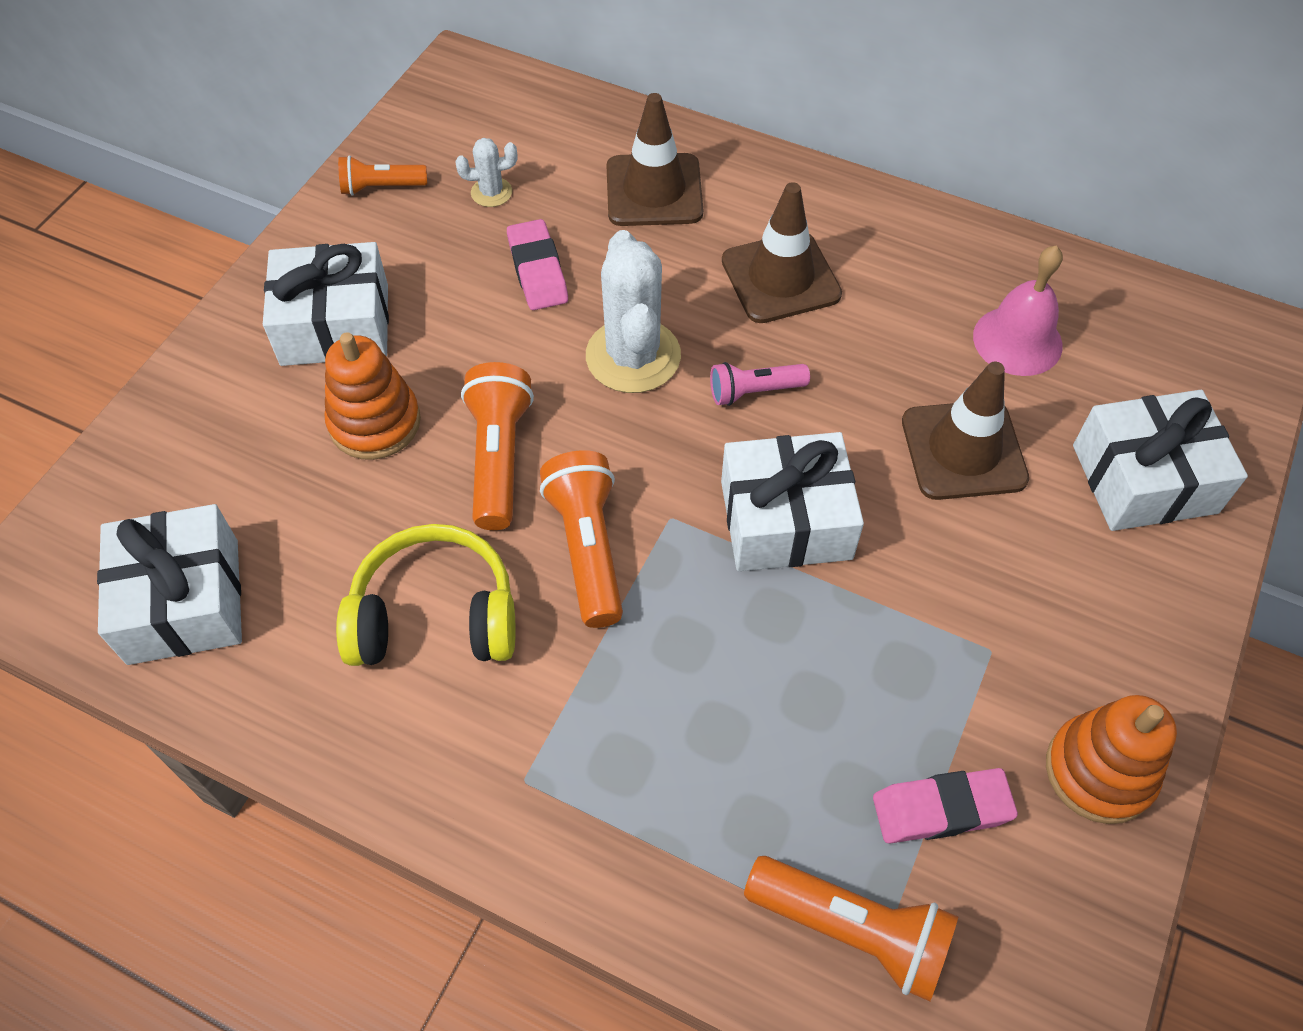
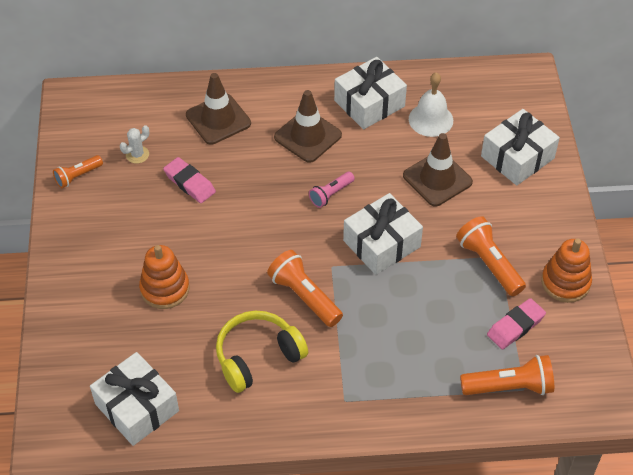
camera: 30 degrees left, 5 degrees down
(335, 325) = (108, 253): white gift -> white gift (369, 103)
(499, 457) = (236, 277): orange flashlight -> orange flashlight (489, 264)
(633, 356) = (264, 203): white cactus -> none
(1017, 340) = (431, 119): pink bell -> white bell

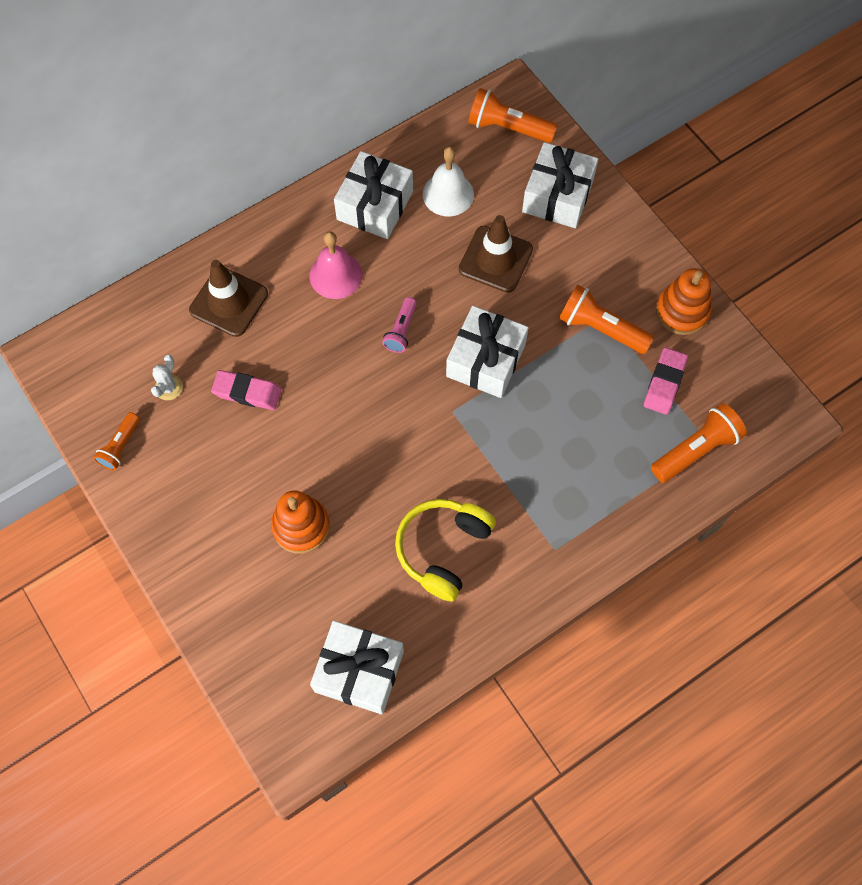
camera: 30 degrees left, 15 degrees up
(304, 296) = (447, 459): orange flashlight -> orange flashlight (508, 128)
(308, 136) = (336, 275): brown traffic cone -> pink bell

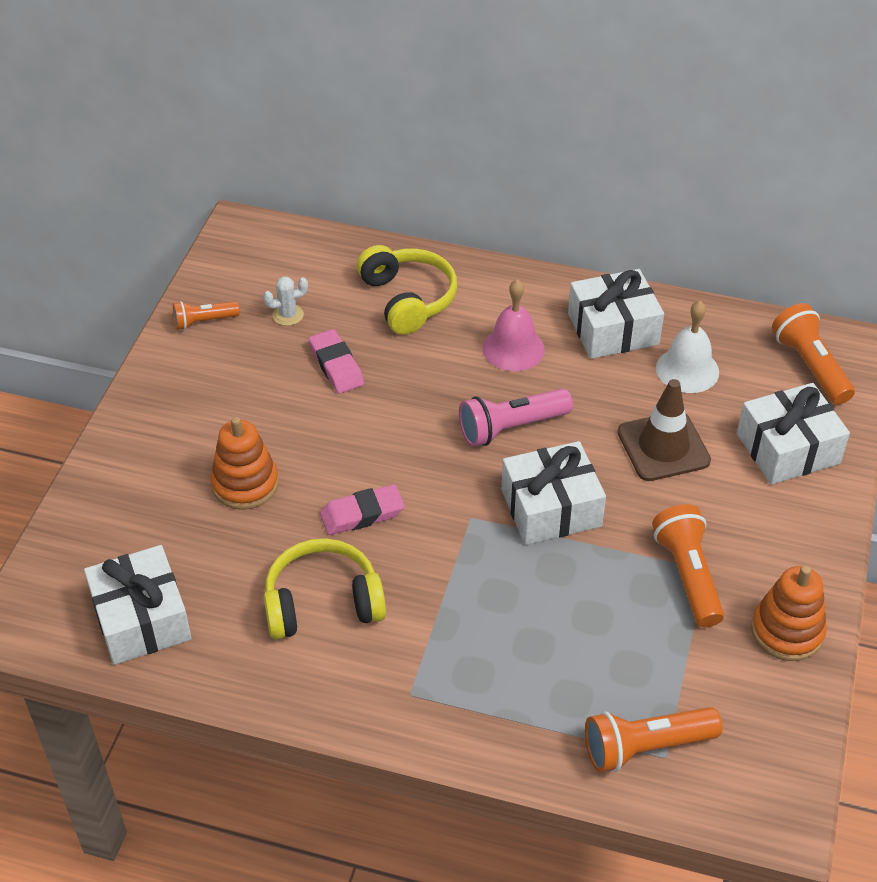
camera: 50 degrees right, 20 degrees down
(228, 302) = (408, 299): brown traffic cone -> yellow headphones
(401, 330) = (511, 427): pink flashlight -> pink flashlight, size x1.62
(664, 383) = (689, 669): pink eraser -> pink eraser (362, 514)
(696, 450) = (645, 747): orange flashlight -> orange flashlight turned 150 degrees clockwise

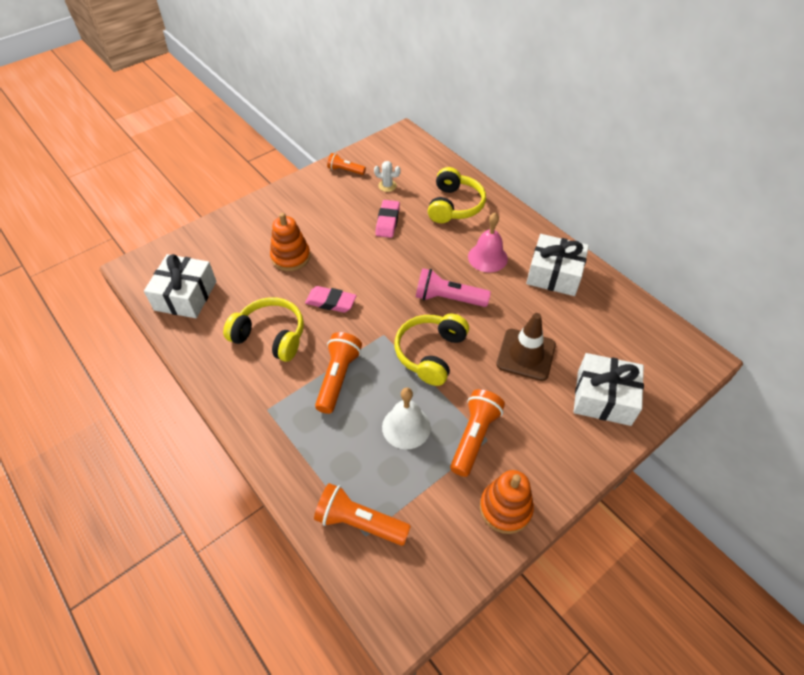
camera: 35 degrees right, 5 degrees up
(551, 508) = (430, 353): white gift -> yellow headphones
(687, 370) = (579, 319): white bell -> white bell (406, 427)
(810, 366) = (662, 356): orange flashlight -> orange flashlight (338, 378)

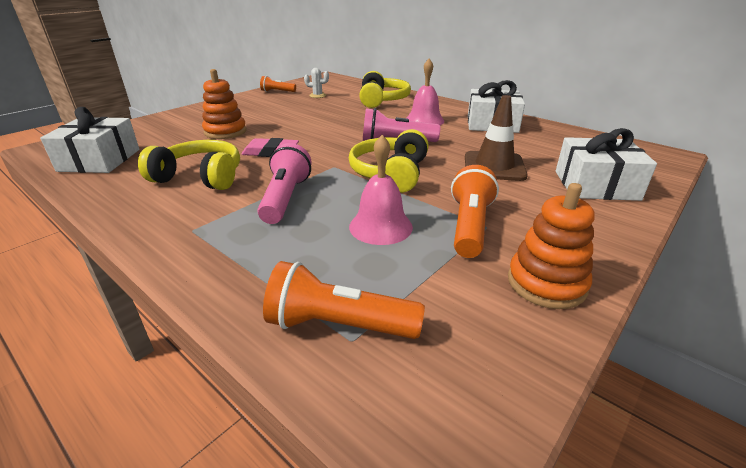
camera: 10 degrees left, 20 degrees down
(338, 378) = (285, 198): orange flashlight -> pink flashlight
(387, 221) = (322, 110): pink eraser -> none
(406, 427) = (380, 226): white bell -> pink bell

